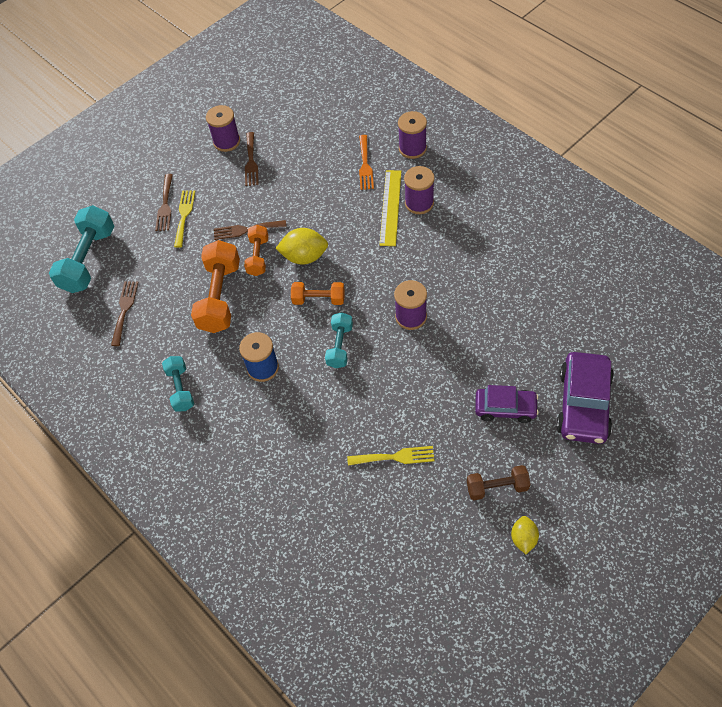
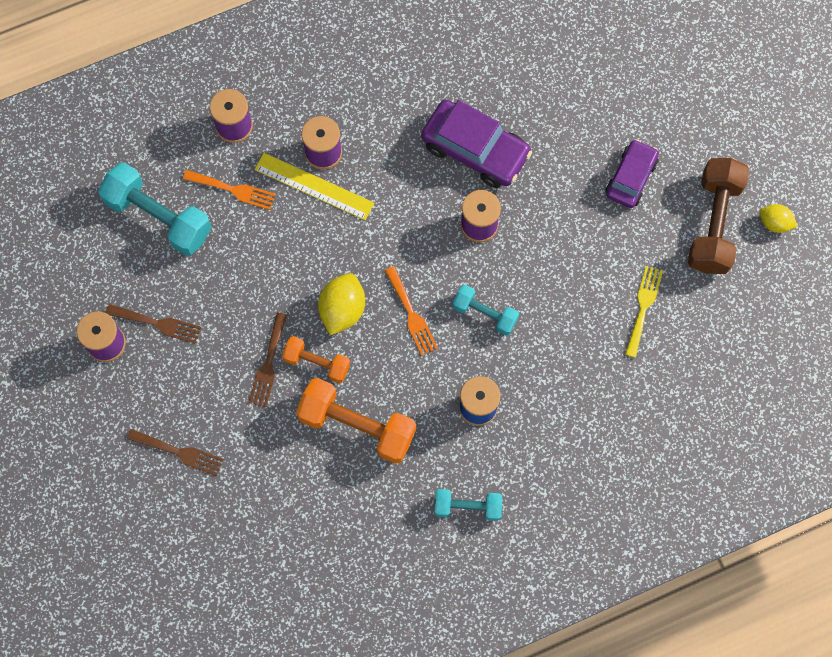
camera: 75 degrees left, 15 degrees up
(88, 260) = (224, 572): turquoise dumbbell -> turquoise dumbbell (159, 217)
(124, 309) = (325, 545): brown fork -> none
(184, 215) = (208, 433): yellow fork -> none
(319, 299) = (411, 314): orange dumbbell -> orange fork
(497, 487) = (713, 224): brown dumbbell -> brown dumbbell, size x1.74
(583, 404) = (656, 103): purple car -> purple car (475, 149)

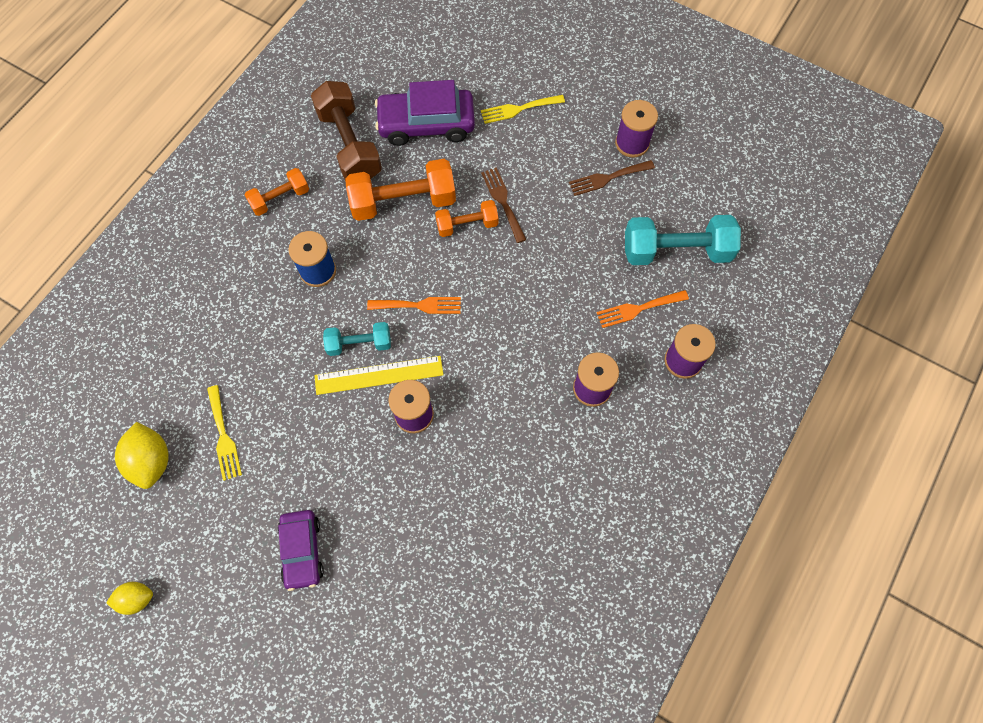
camera: 145 degrees right, 5 degrees down
(179, 452) = (518, 109): brown fork -> yellow fork
(314, 186) = (576, 355): yellow ruler -> yellow ruler (379, 375)
(342, 309) = (477, 274): yellow lemon -> yellow lemon (151, 461)
(411, 314) = (419, 305): orange fork -> orange fork turned 150 degrees clockwise
(467, 507) = (280, 198): turquoise dumbbell -> orange dumbbell
(475, 149) = (463, 480): purple car -> purple car (426, 124)
(713, 224) = (197, 558): brown dumbbell -> brown dumbbell (350, 145)

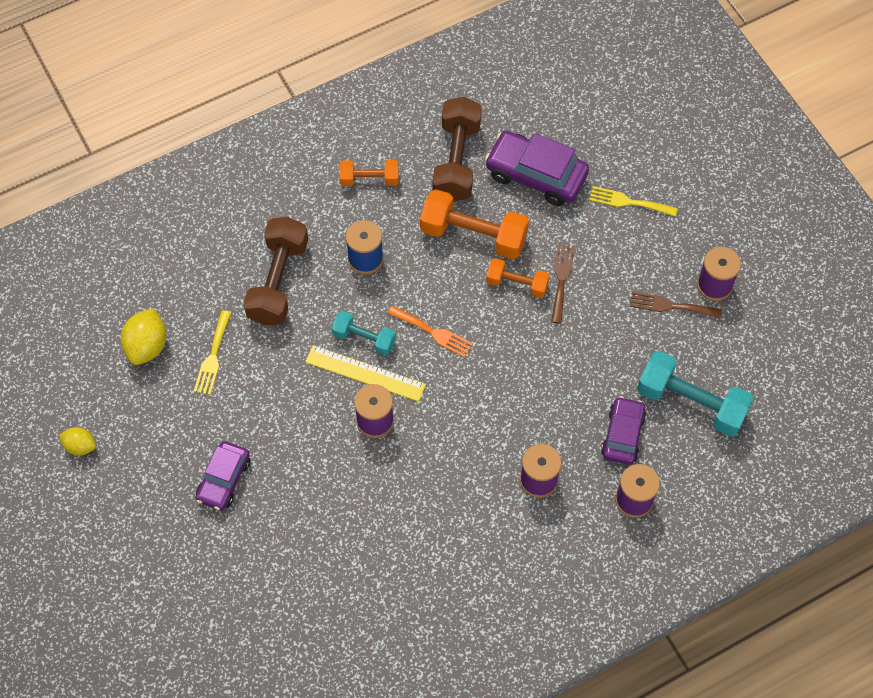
camera: 30 degrees right, 5 degrees down
(247, 333) = (278, 281): none -> brown dumbbell
(638, 309) = (622, 435): orange fork -> purple car

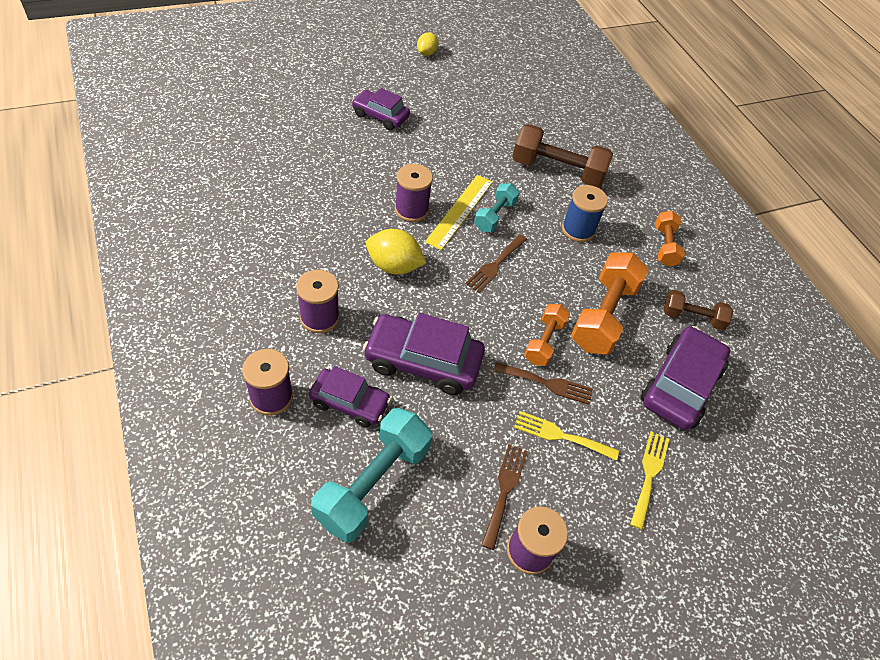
camera: 90 degrees right, 10 degrees down
(147, 346) = (504, 93): yellow lemon -> yellow lemon (394, 266)
(213, 357) = (490, 125): yellow fork -> yellow fork (560, 435)
(433, 332) = (495, 265): orange fork -> brown fork
(457, 161) = (692, 317): brown dumbbell -> brown dumbbell, size x0.58
(565, 382) = (423, 361): none -> purple car

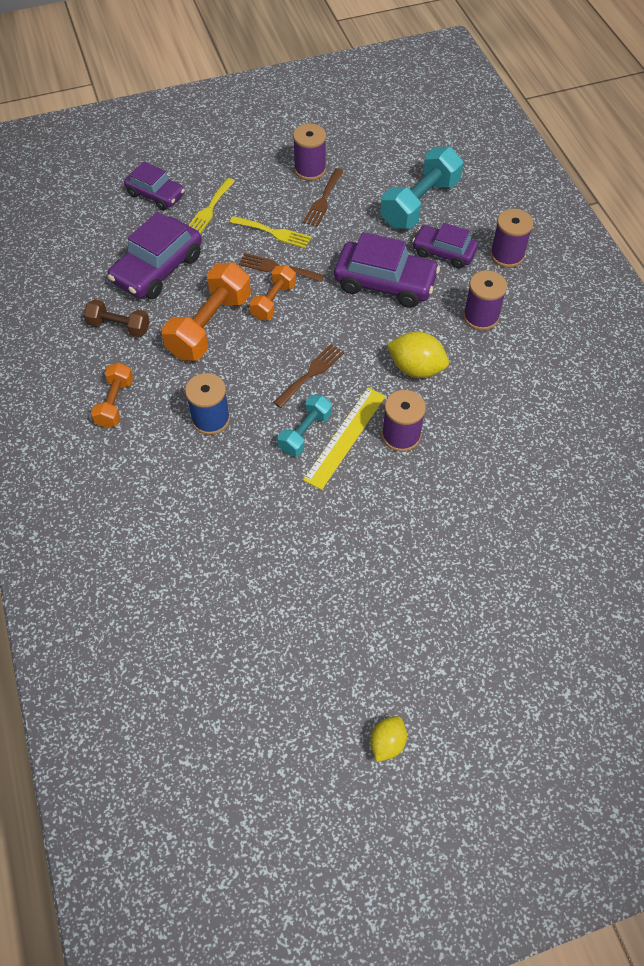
camera: 170 degrees left, 5 degrees up
(380, 116) = (450, 585): purple car -> purple car (156, 195)
(557, 171) = (216, 504): brown dumbbell -> none

